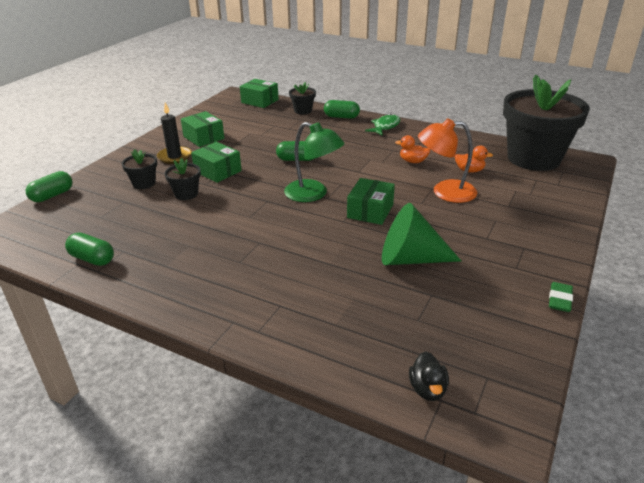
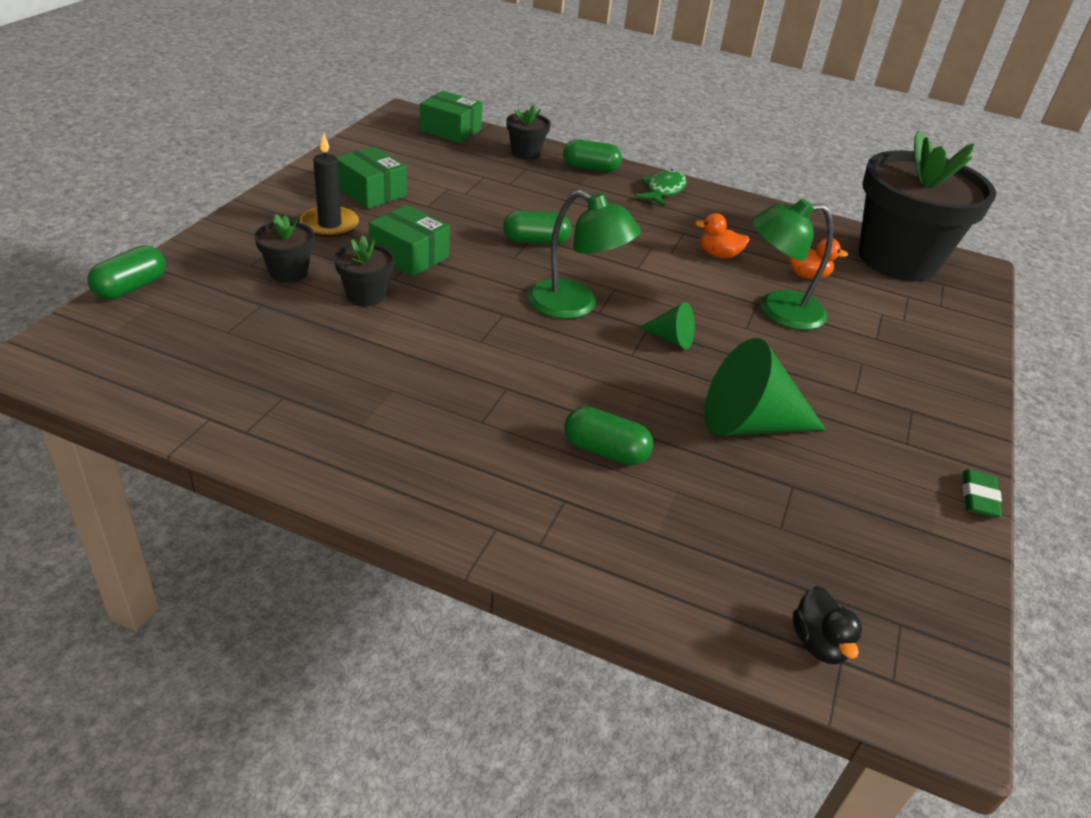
camera: 10 degrees left, 5 degrees up
(92, 259) = (232, 409): green capsule -> green capsule (605, 451)
(370, 211) = (671, 339): green box -> green cone
(445, 192) = (778, 310): orange lamp -> green lamp

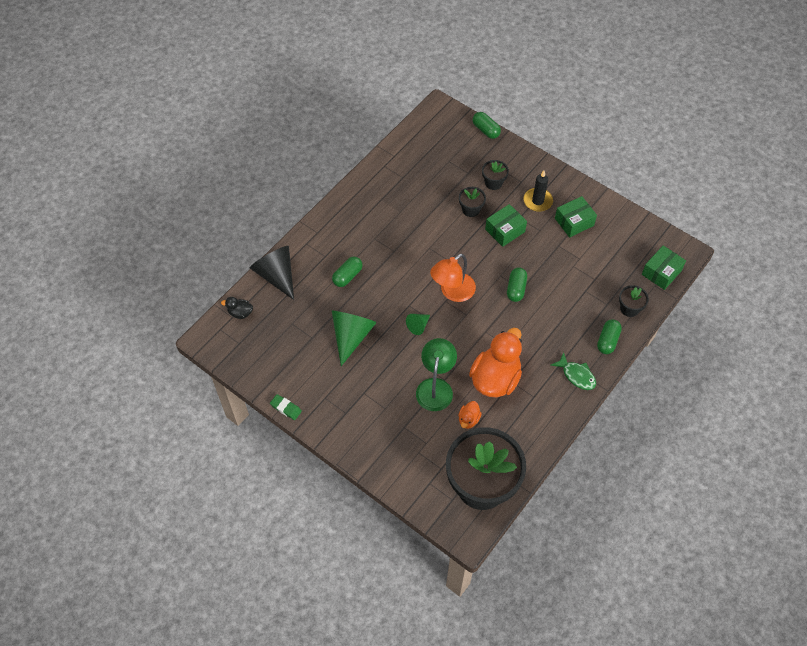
camera: 110 degrees right, 20 degrees up
(575, 305) = (452, 292): green lamp -> orange lamp
(666, 587) = (276, 275): none -> black cone
(718, 255) = (495, 379): orange duck -> orange duck, size x2.28

